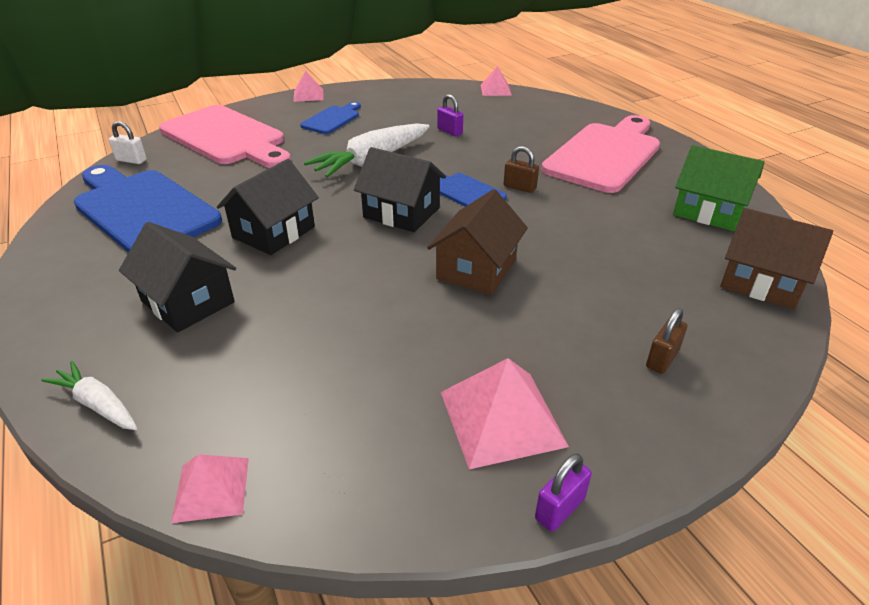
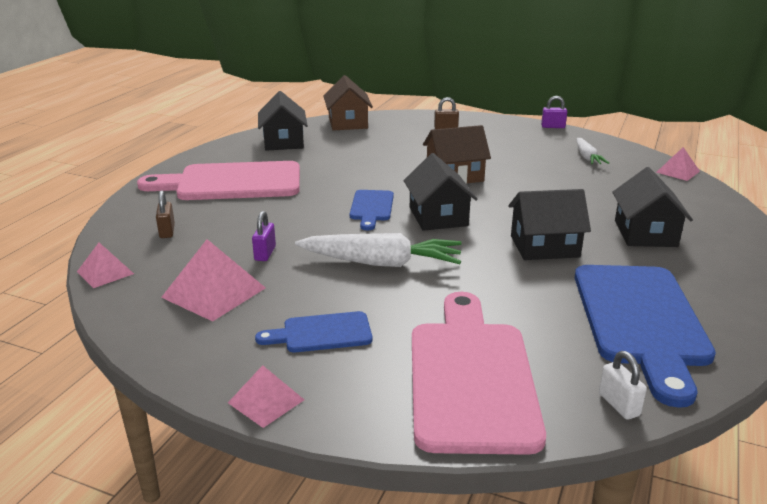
camera: 130 degrees left, 10 degrees down
(98, 405) = (723, 212): white carrot -> white carrot (587, 157)
(501, 418) = (538, 143): pink pyramid -> pink pyramid (214, 292)
(519, 187) = (334, 193): brown padlock -> brown padlock (167, 231)
(708, 211) = (283, 142): green house -> black house

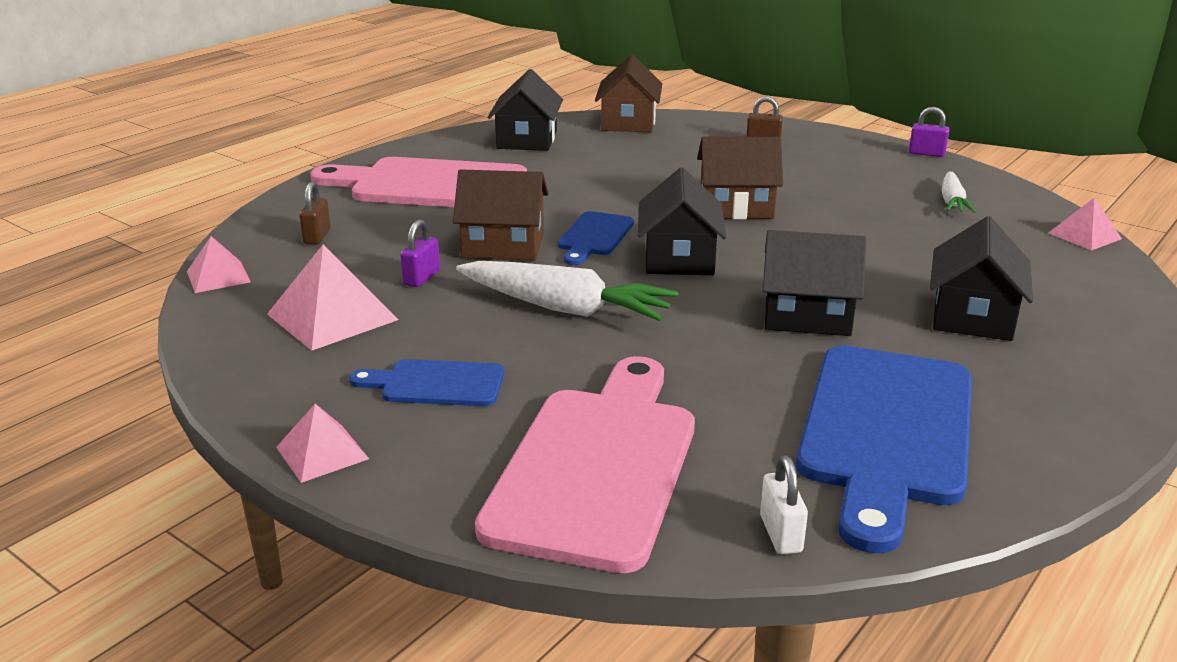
camera: 15 degrees right, 0 degrees up
(311, 222) = (503, 245): none -> brown house

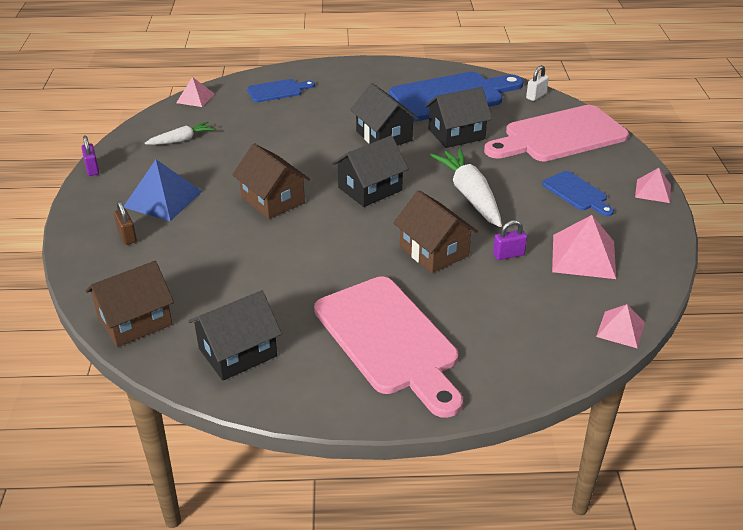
camera: 130 degrees left, 10 degrees up
(317, 236) = (526, 331): brown padlock -> none
(594, 236) = (379, 227): blue cutting board -> blue cutting board (277, 91)
(815, 166) = (163, 199): none -> blue pyramid
(972, 316) = (330, 103): black house -> black house (456, 134)

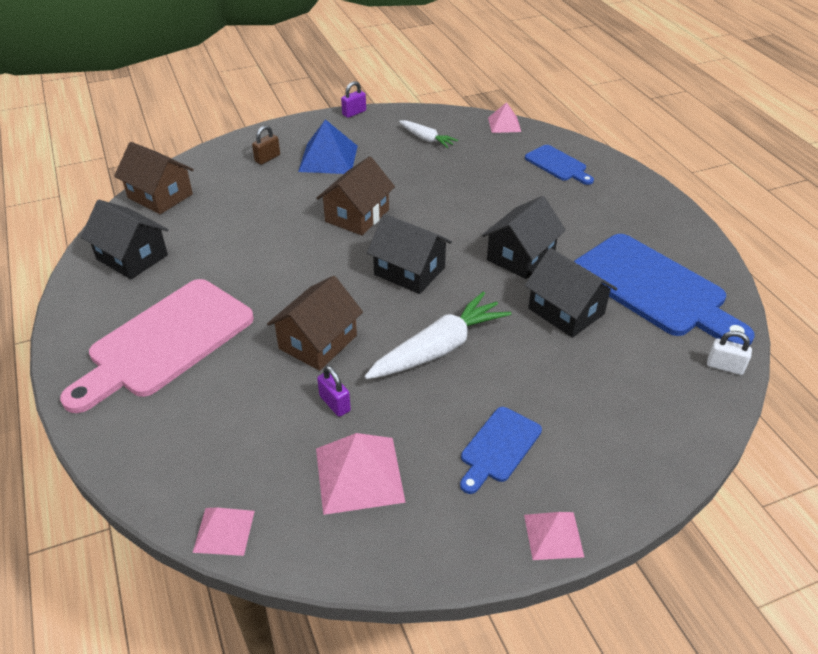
camera: 70 degrees right, 5 degrees up
(560, 136) = (633, 409): pink cutting board -> none

